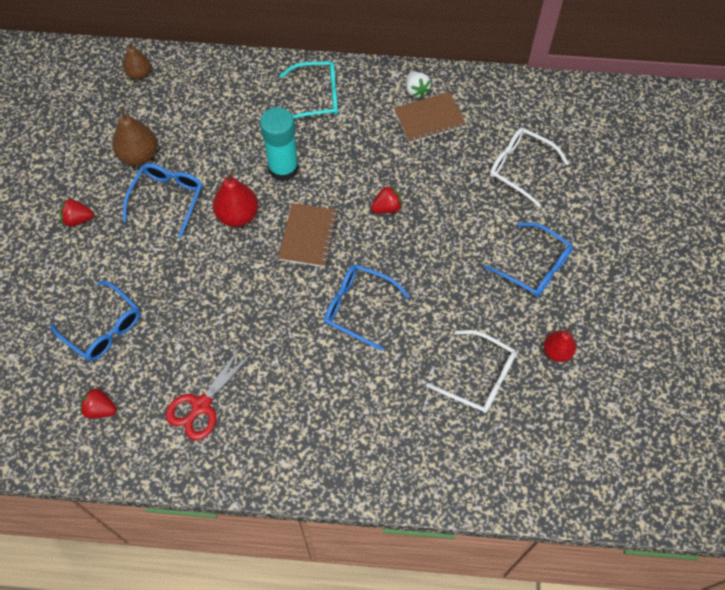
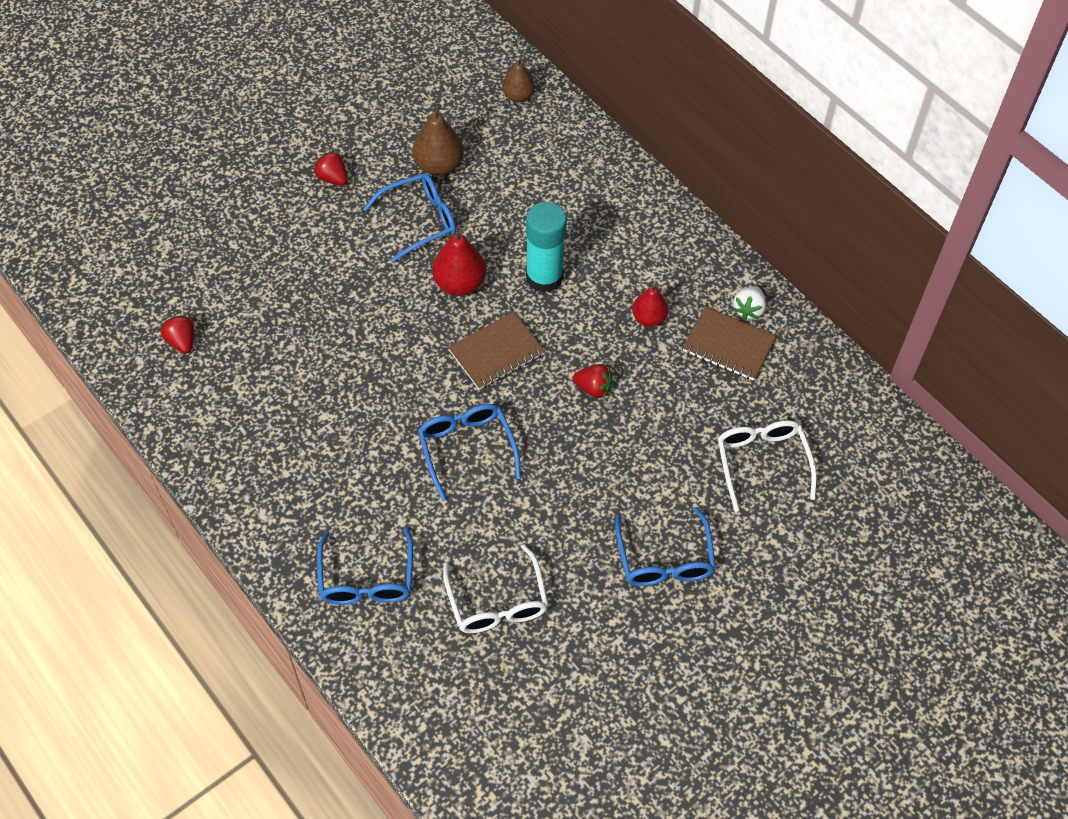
camera: 45 degrees right, 5 degrees down
(104, 328) = (253, 282): blue glasses -> blue glasses (366, 579)
(201, 406) = (254, 409): red scissors -> none
(317, 97) = (648, 240): turquoise glasses -> none
(557, 351) = (592, 648): red pear -> red pear (648, 318)

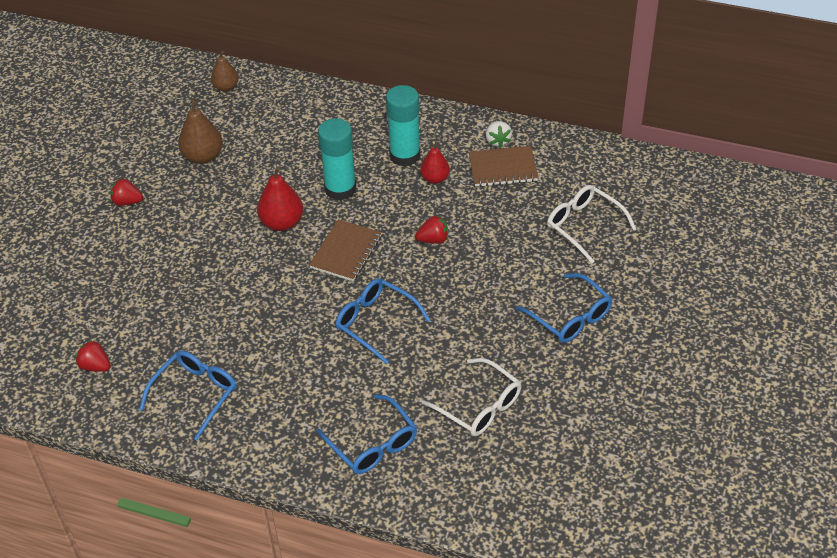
camera: 30 degrees left, 10 degrees down
(420, 221) = (218, 197): blue glasses -> blue glasses (195, 394)
(638, 274) = (405, 155): none -> turquoise glue stick

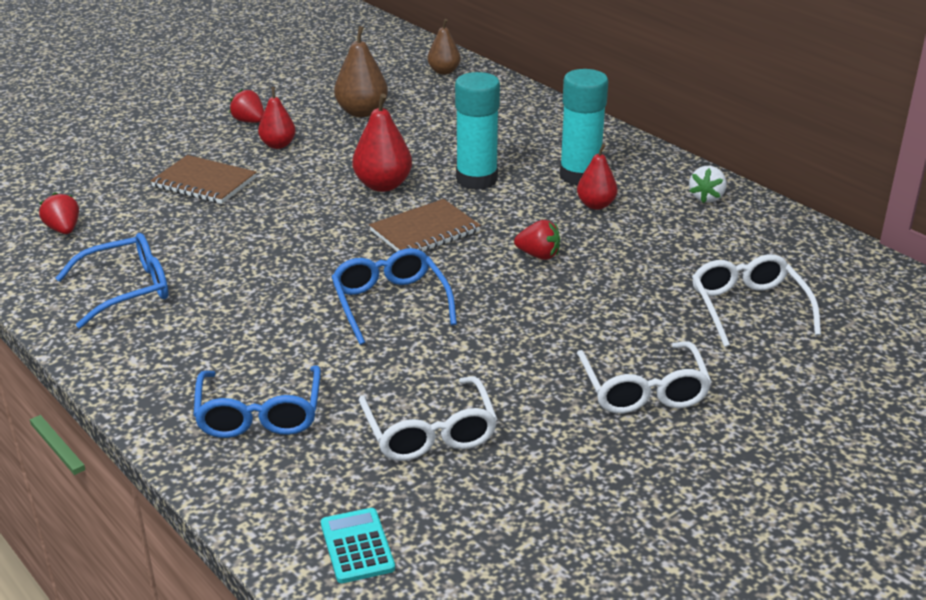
camera: 30 degrees right, 15 degrees down
(172, 216) = (278, 145): none -> red pear
(503, 168) = (690, 222): brown notebook -> brown notebook (204, 182)
(503, 498) = (357, 546): none -> turquoise calculator
(570, 317) = (643, 390): blue glasses -> white glasses

